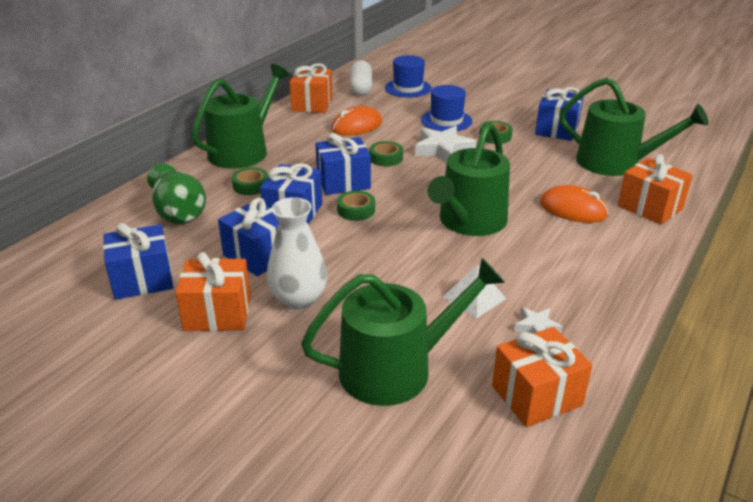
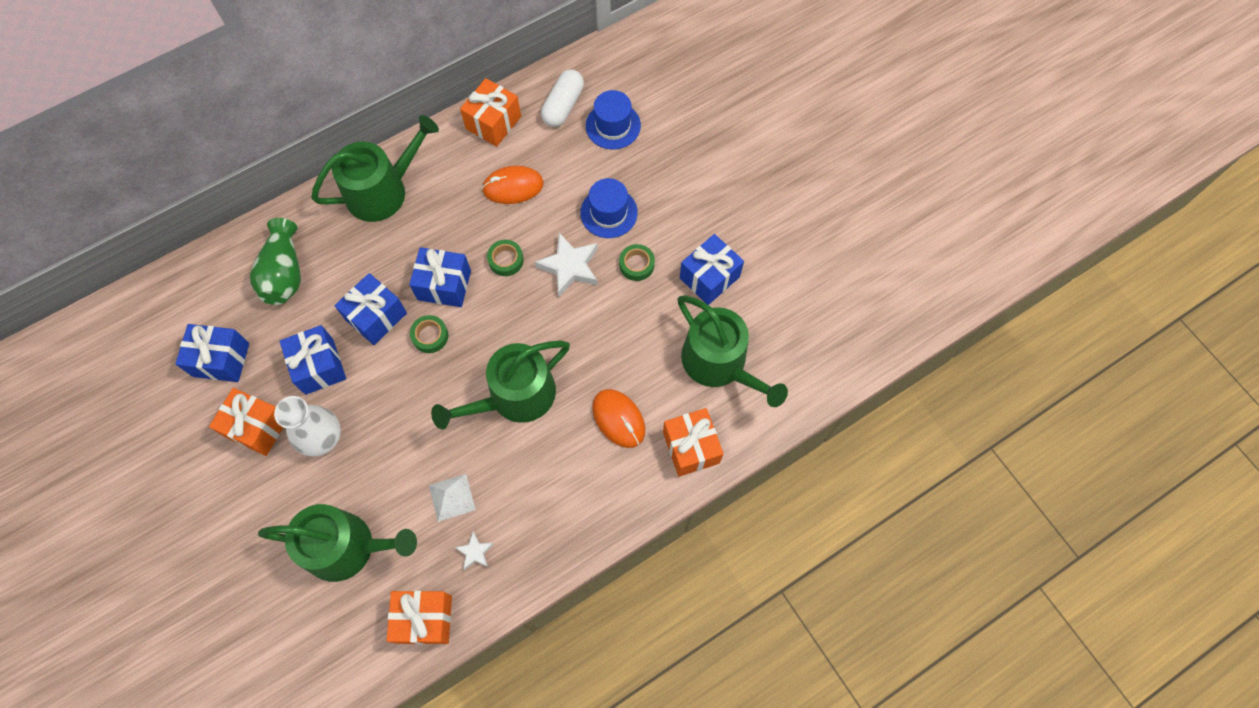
camera: 25 degrees right, 35 degrees up
(251, 186) = (361, 257): green tape -> none

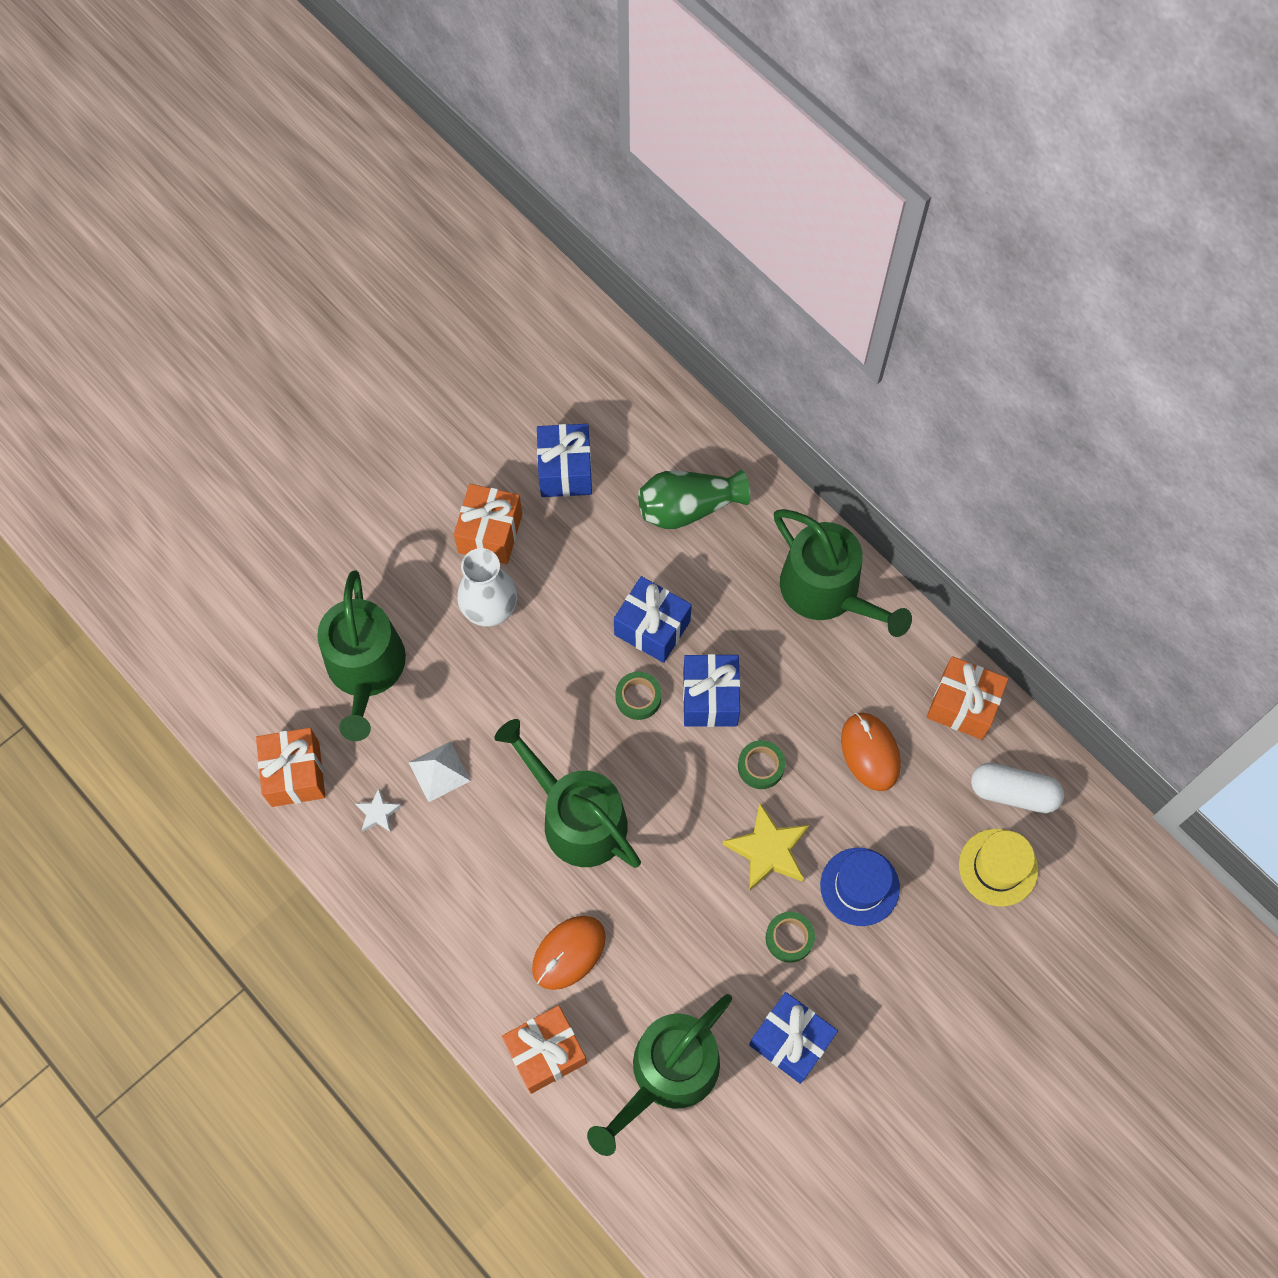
camera: 80 degrees right, 0 degrees up
(319, 366) = (576, 580): blue gift -> none
(569, 267) = (768, 850): white star -> yellow star
(613, 126) = (998, 867): blue hat -> yellow hat

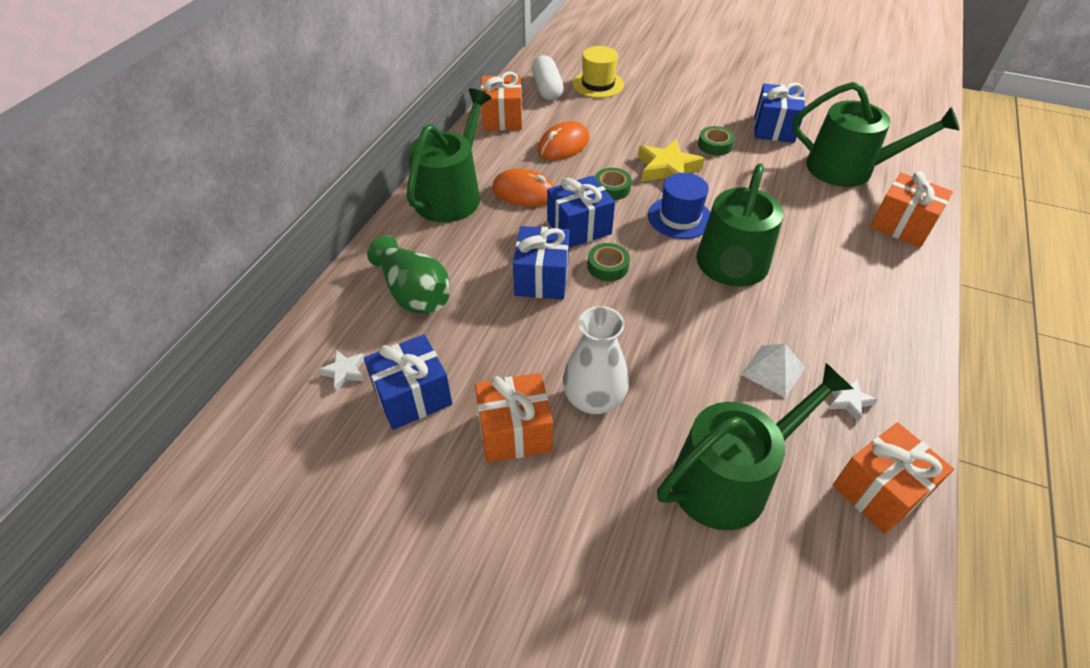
camera: 115 degrees left, 20 degrees down
(568, 953) = (828, 237): orange mouse -> orange mouse (524, 192)
(618, 427) = (345, 372): none -> white star
(859, 886) = (656, 127): blue hat -> blue hat (679, 217)

